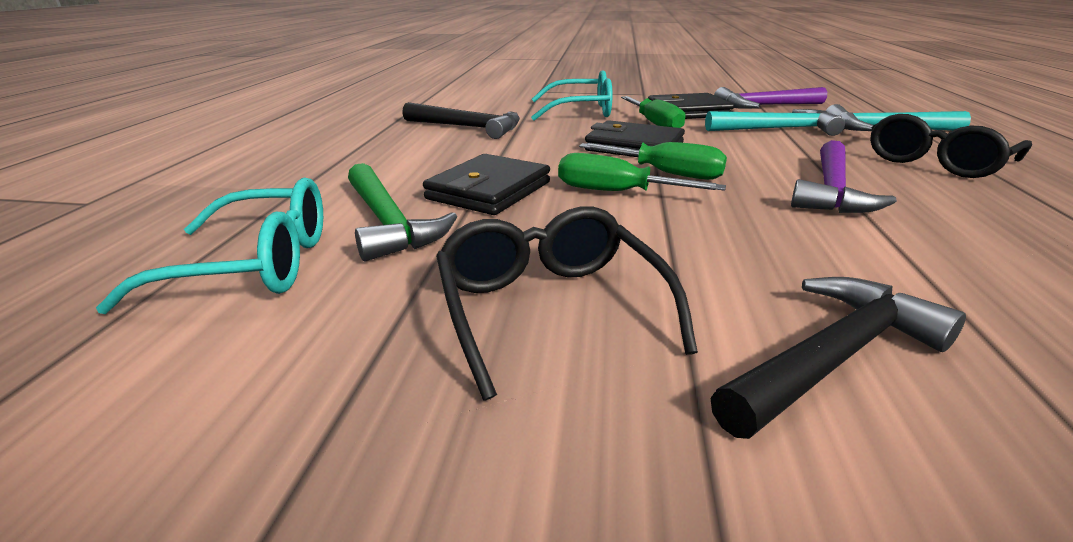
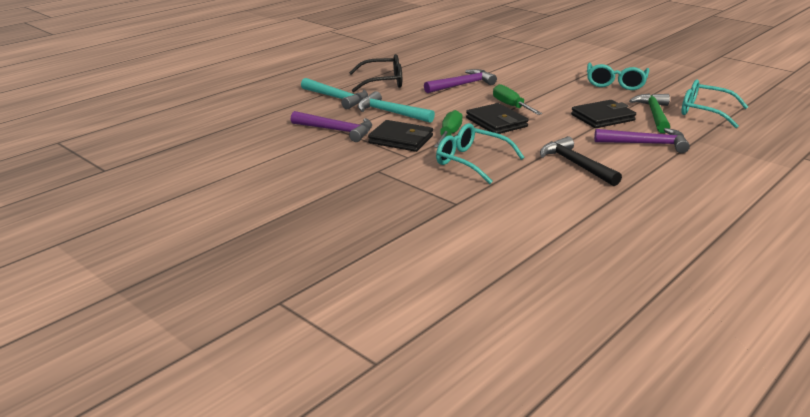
camera: 145 degrees left, 0 degrees up
(387, 166) = (646, 144): none -> purple hammer
(550, 308) = (615, 83): black glasses -> turquoise glasses
(616, 192) = (548, 104): green screwdriver -> none
(834, 357) = (560, 65): black hammer -> none

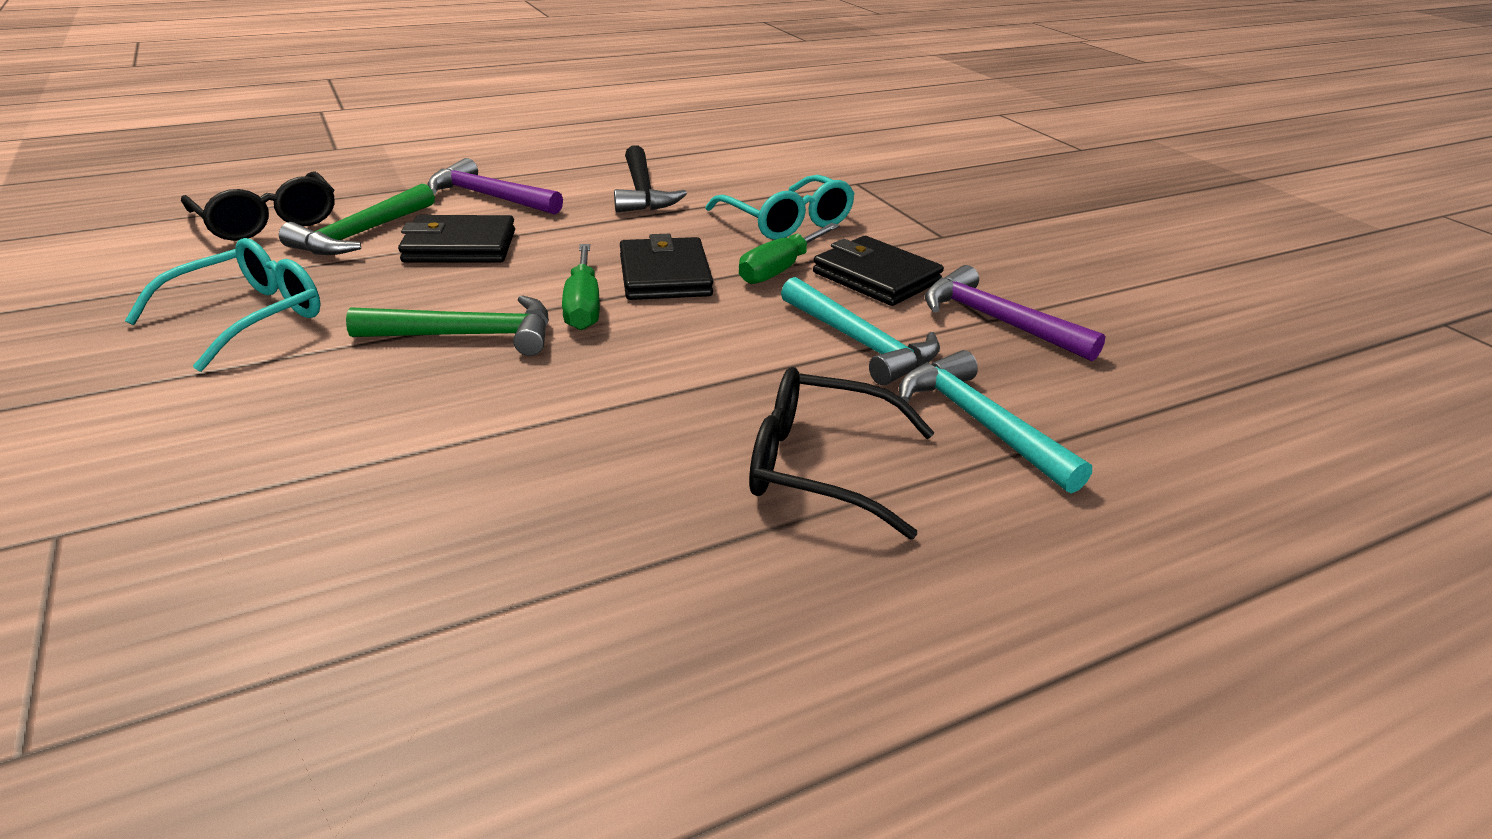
camera: 160 degrees left, 5 degrees up
(462, 85) = (608, 398): purple hammer -> none
(534, 91) = (468, 335): none -> green hammer
(704, 112) = (268, 222): turquoise glasses -> black glasses

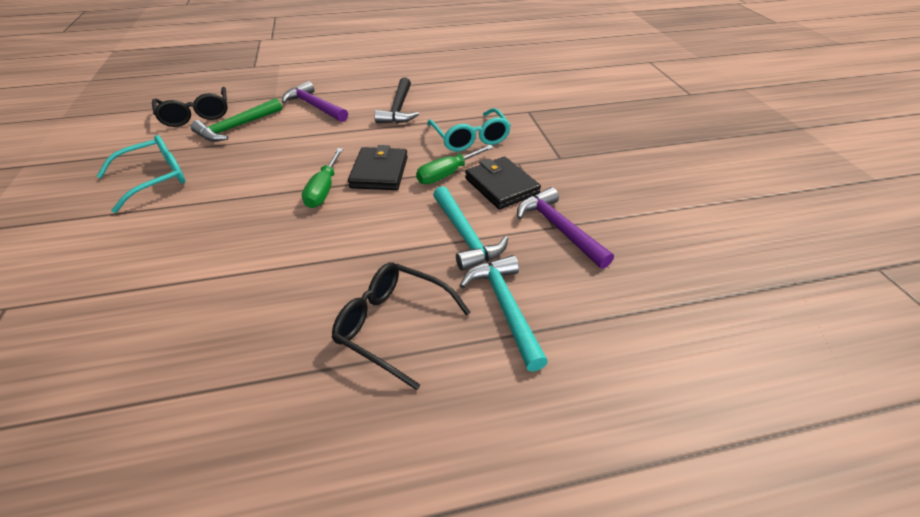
camera: 15 degrees right, 10 degrees up
(459, 246) = (281, 140): black wallet -> none
(468, 335) = (254, 204): green hammer -> none

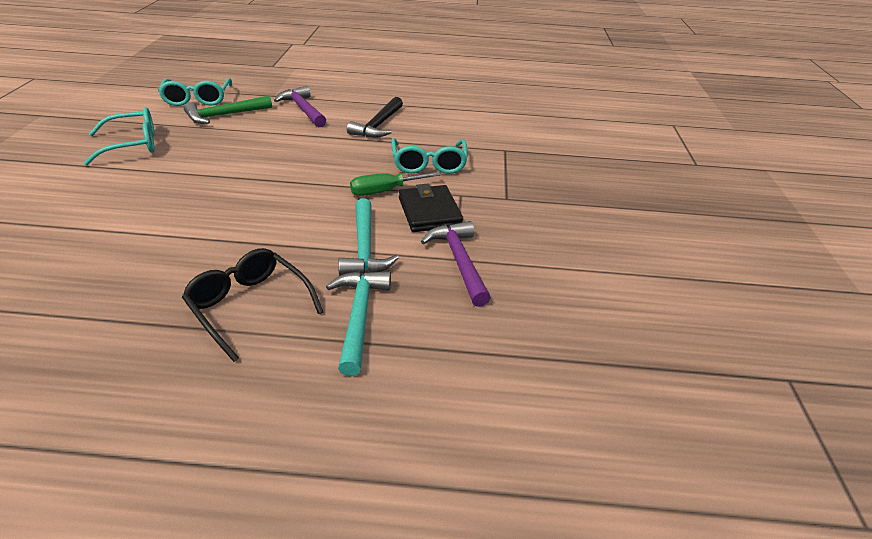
camera: 15 degrees right, 5 degrees down
(196, 115) = (197, 99): black glasses -> turquoise glasses
(324, 190) = (264, 182): green screwdriver -> none
(379, 172) = (323, 177): black wallet -> none

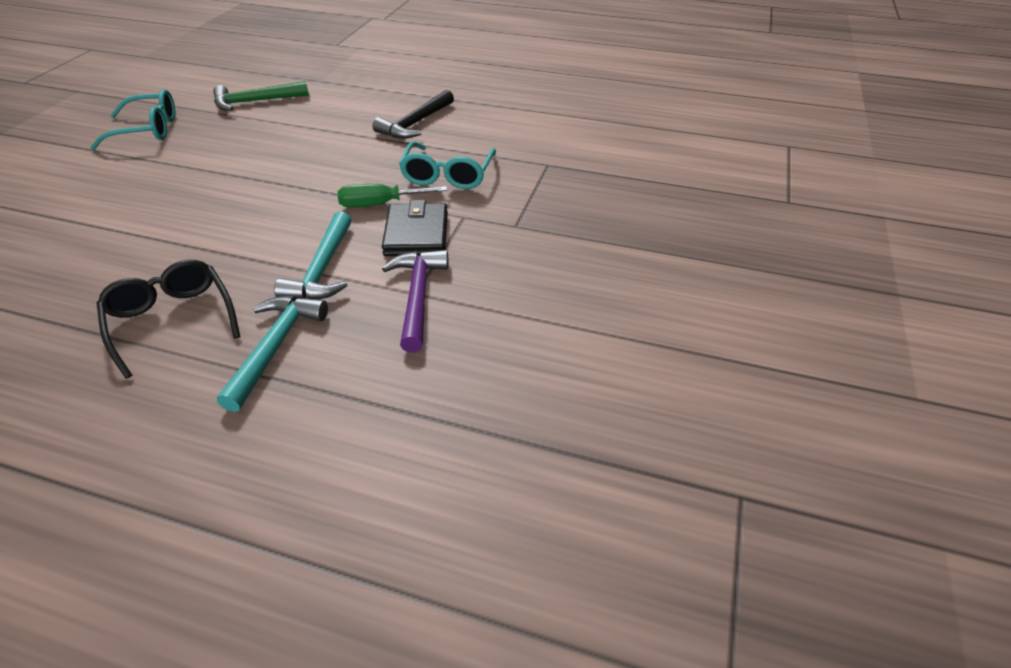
camera: 15 degrees right, 5 degrees up
(197, 99) = (237, 81): turquoise glasses -> none
(303, 109) = (342, 99): purple hammer -> none

